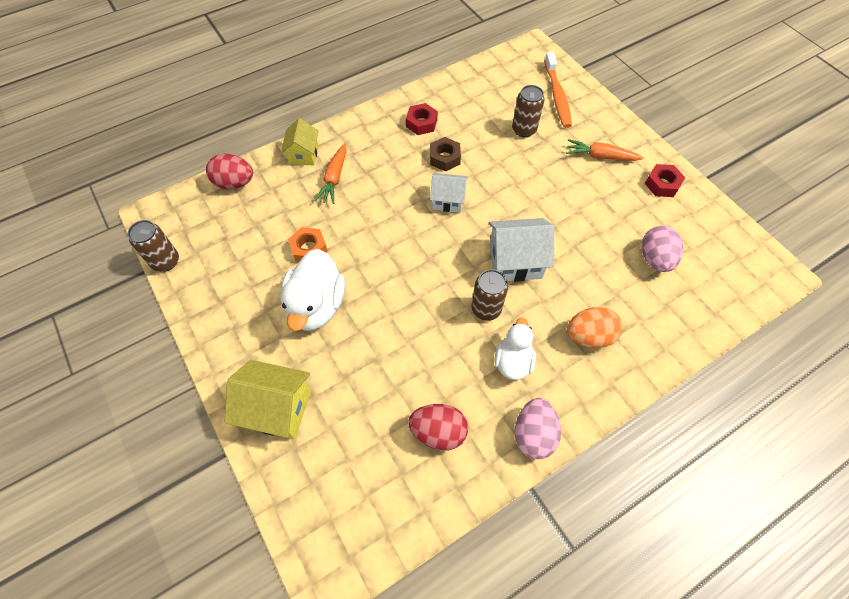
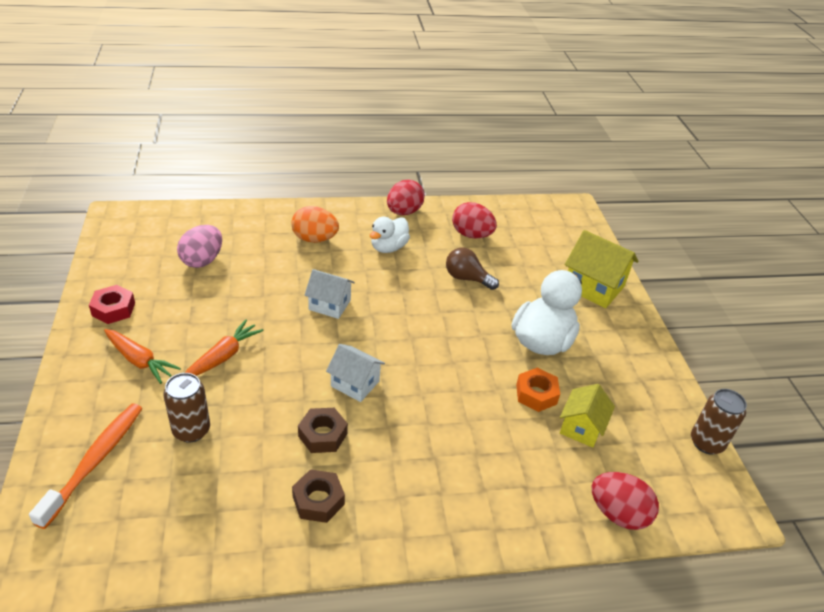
camera: 160 degrees left, 20 degrees down
(303, 154) = (511, 520): yellow house -> yellow house (581, 427)
(334, 178) = (479, 465): orange carrot -> orange carrot (223, 356)
(414, 354) = (467, 278): none -> brown light bulb
(421, 123) = (318, 500): red nut -> brown nut
(486, 309) = (385, 283): brown can -> none
(515, 261) = (329, 305): white house -> white house, size x0.65
(533, 434) = (404, 212): pink egg -> red egg

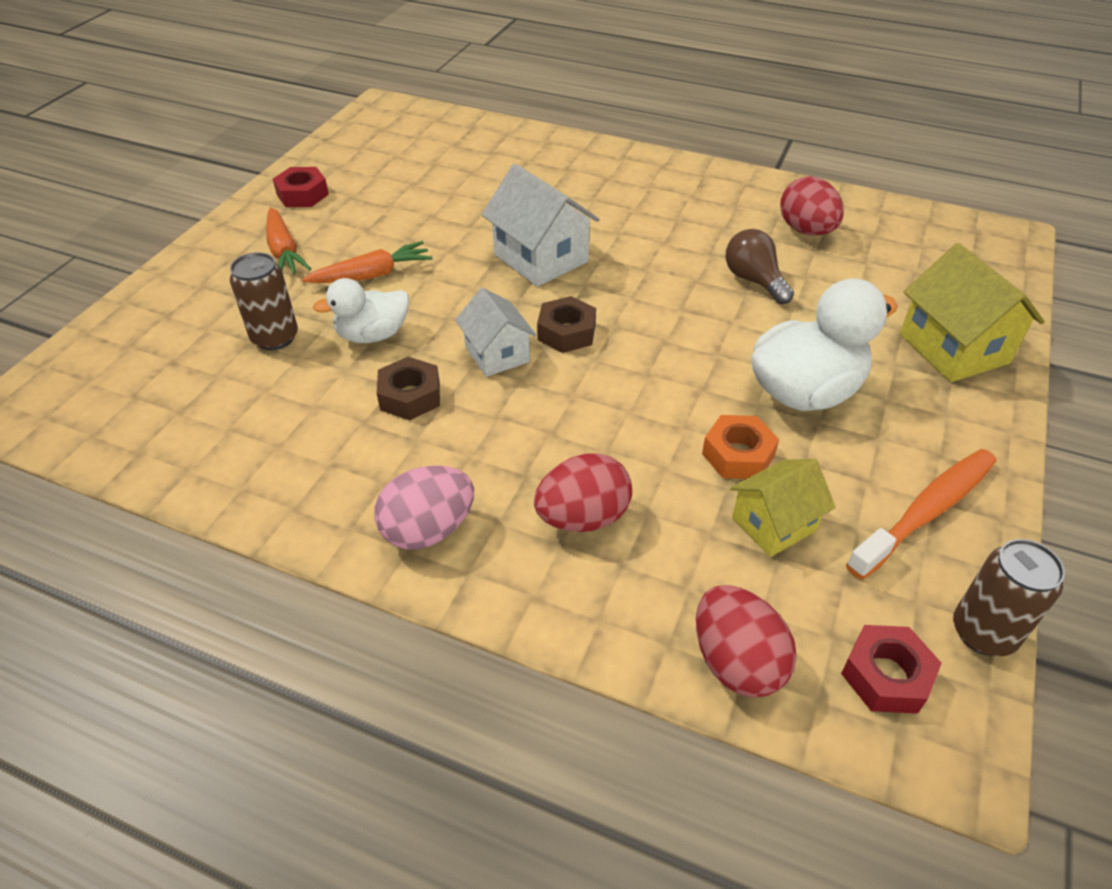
camera: 35 degrees right, 5 degrees up
(95, 461) = (161, 332): orange toothbrush -> orange toothbrush (926, 511)
(202, 260) = (434, 172): pink egg -> pink egg (428, 530)
(314, 239) = (584, 182): orange egg -> none
(318, 500) = (344, 465): brown nut -> brown nut (566, 332)
(329, 305) = (540, 258): white house -> white house, size x1.54
(388, 247) = (672, 215): white duck -> white duck (372, 335)
(404, 212) = (729, 180): red egg -> red egg (583, 517)
(684, 486) = (886, 675): none -> red nut

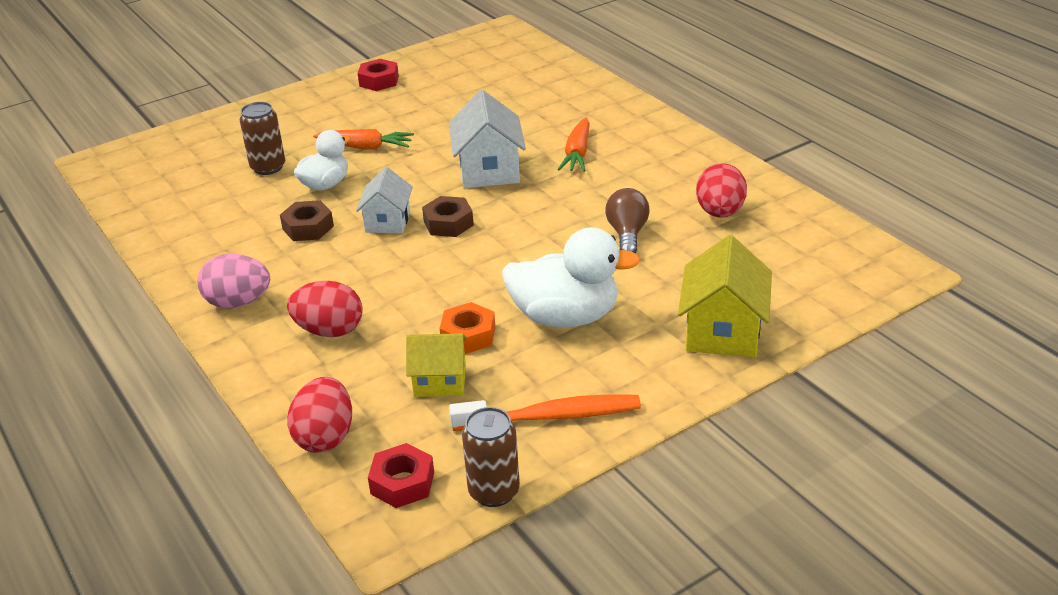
camera: 35 degrees right, 10 degrees down
(284, 251) = (328, 116): orange carrot -> orange carrot (577, 153)
(372, 335) = (325, 184): white duck -> white duck turned 120 degrees clockwise

